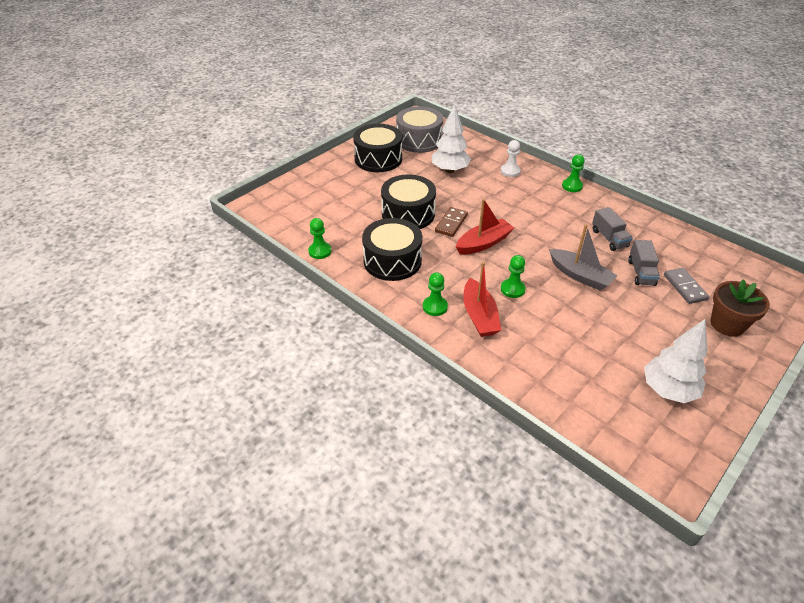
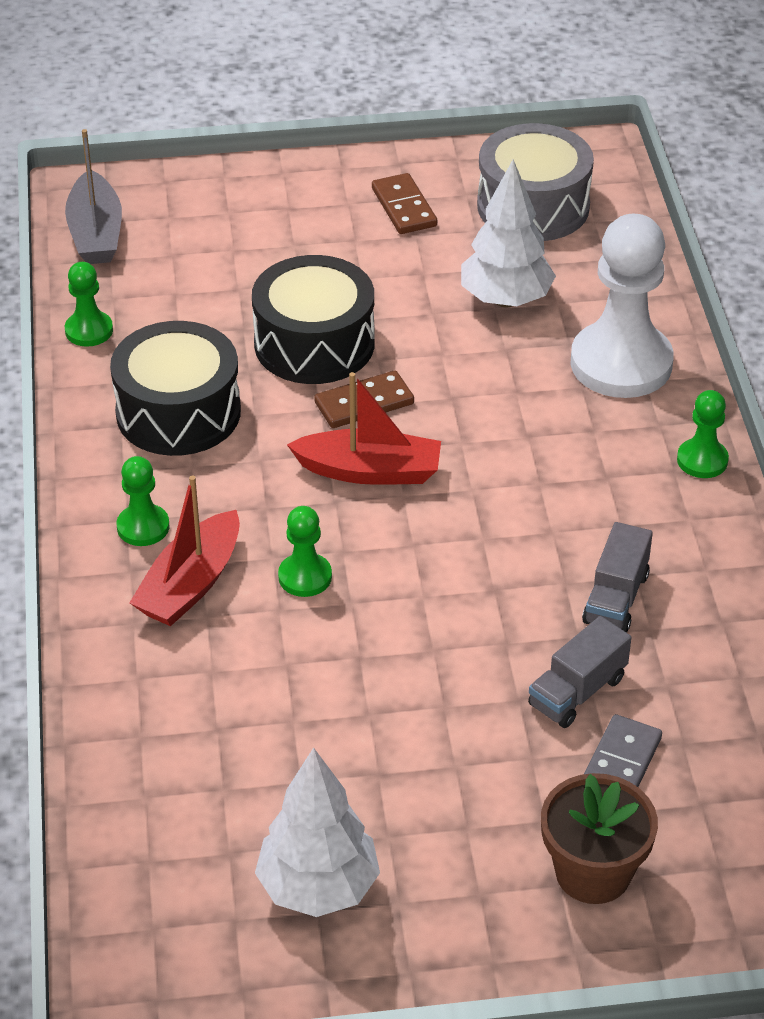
camera: 40 degrees right, 0 degrees up
(378, 159) = (403, 207): black drum -> brown domino
(510, 171) = (621, 363): white pawn -> white pawn, size x2.10
(580, 275) = (455, 627): grey boat -> grey boat (96, 233)

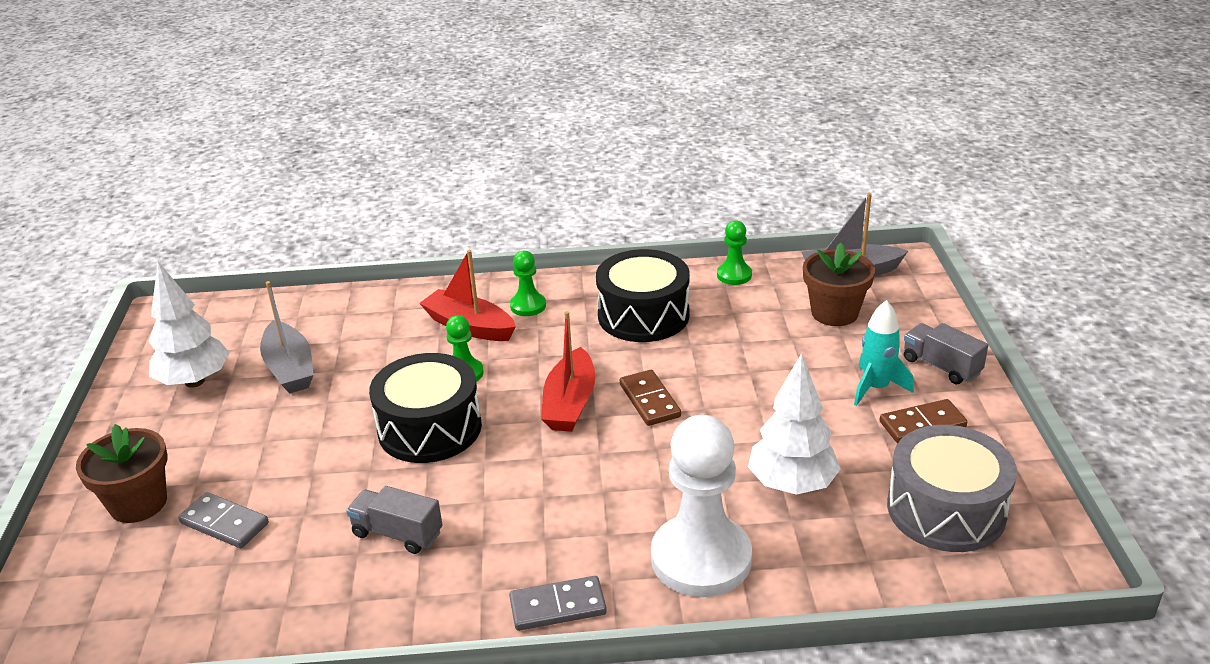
camera: 95 degrees right, 10 degrees down
(188, 252) = (834, 313): none -> brown flower pot
(287, 774) = (290, 368): none -> grey boat
(314, 344) = (723, 375): black drum -> black drum (430, 428)
(340, 232) = (876, 388): none -> turquoise rocket
(577, 692) = (306, 505): grey truck -> grey truck (941, 366)
(702, 460) = (558, 607): green pawn -> grey domino

